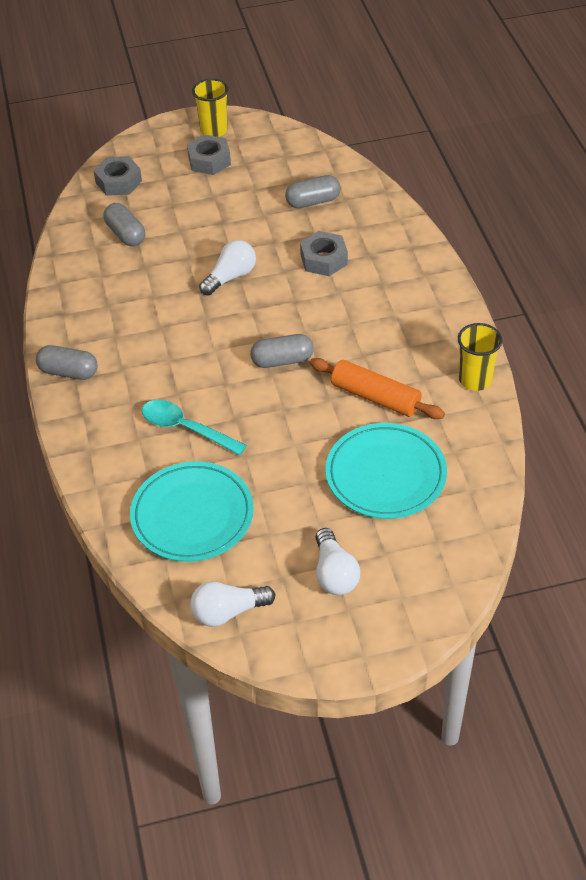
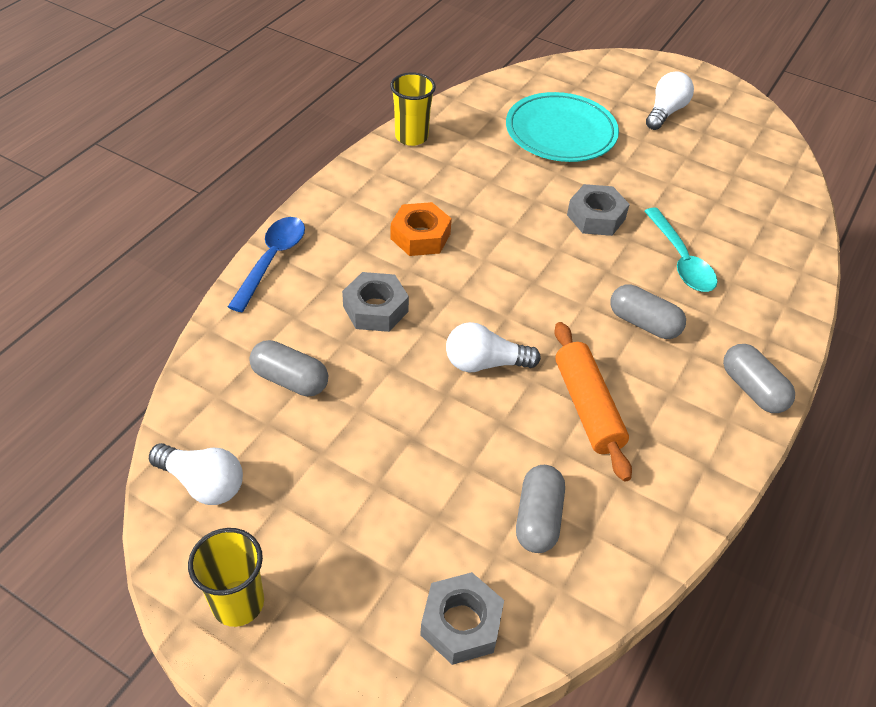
camera: 140 degrees left, 0 degrees up
(192, 515) = (735, 201): turquoise plate -> none
(209, 160) = (312, 549): grey nut -> grey nut (596, 217)
(228, 612) = (761, 138): white light bulb -> white light bulb (203, 483)
(282, 360) = (535, 252): grey capsule -> grey capsule (643, 323)
(361, 316) = (420, 236): none -> orange nut
(375, 397) = (499, 176): orange rolling pin -> orange rolling pin (587, 407)
(415, 240) = (272, 260): none -> blue spoon

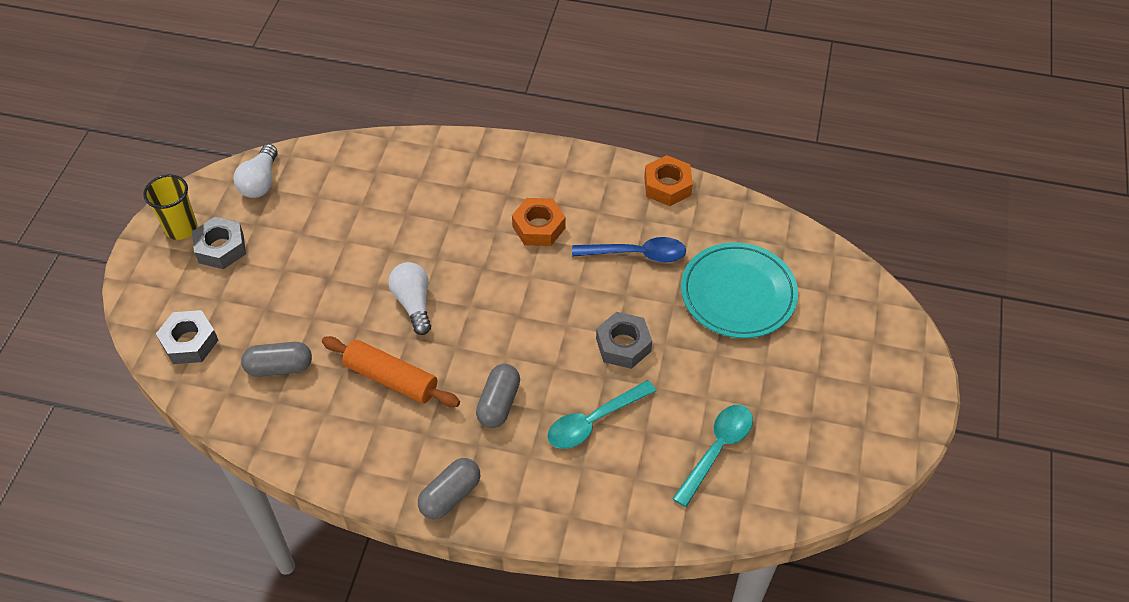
camera: 75 degrees right, 5 degrees up
(272, 260) = (470, 147): blue spoon -> blue spoon (636, 254)
(290, 380) = (358, 196): grey capsule -> none
(375, 309) = (444, 222): grey nut -> grey nut (221, 248)
(411, 137) = (667, 186): yellow cup -> orange nut
(587, 407) = (391, 379): orange rolling pin -> orange rolling pin turned 60 degrees clockwise
(665, 112) = (827, 377): white light bulb -> none
(727, 192) = (716, 450): none -> turquoise spoon

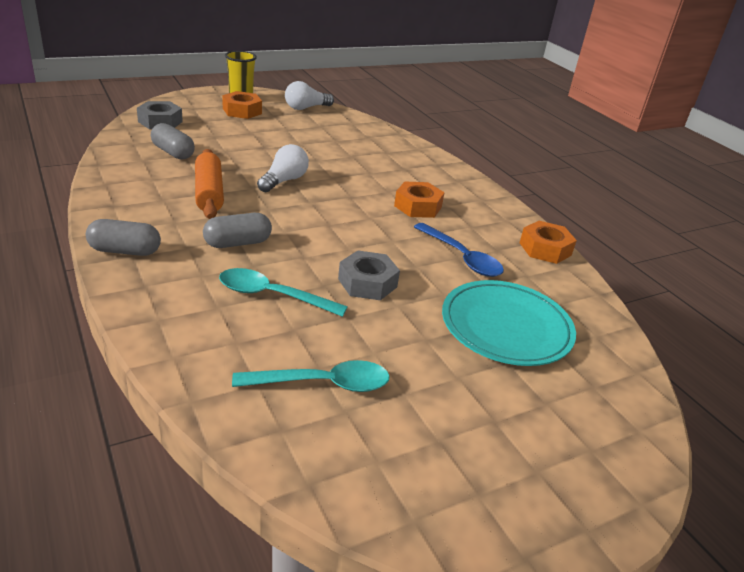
camera: 45 degrees right, 20 degrees down
(221, 248) = (242, 111): grey nut -> orange nut

